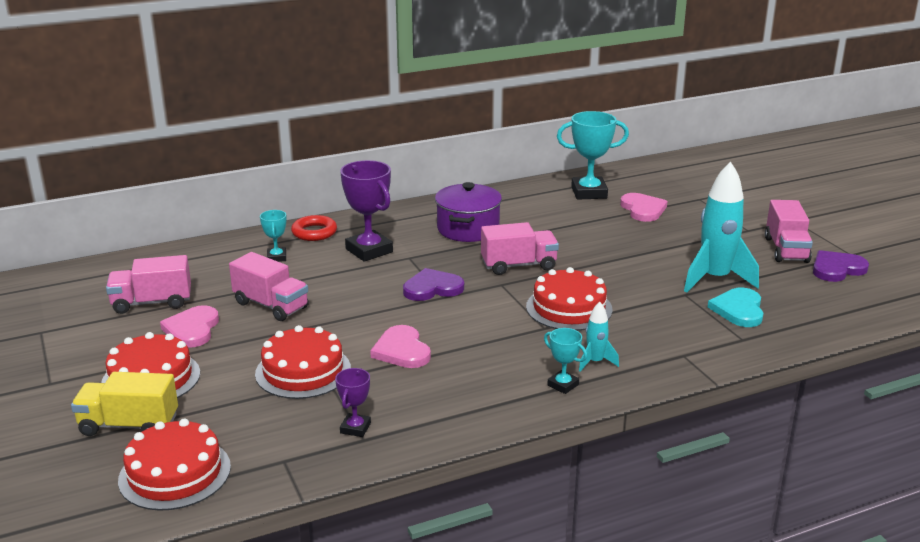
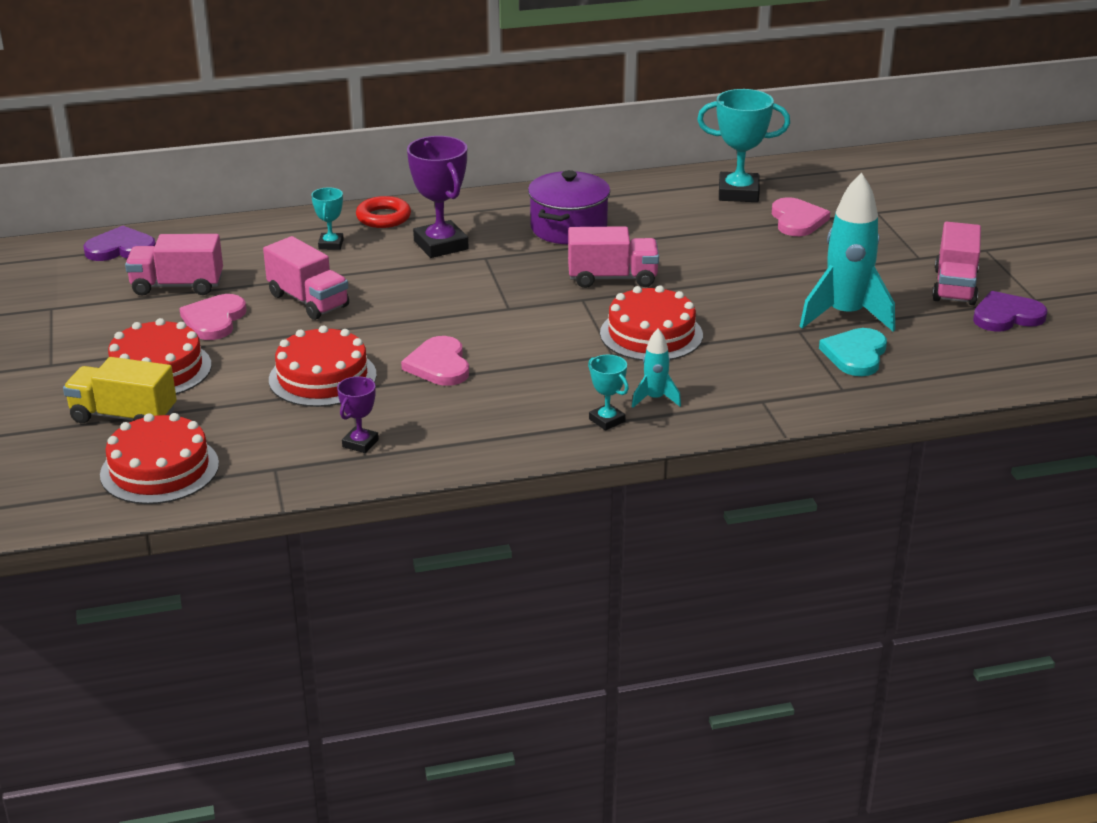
camera: 10 degrees right, 5 degrees up
(432, 288) = (499, 297): purple heart -> purple heart (121, 249)

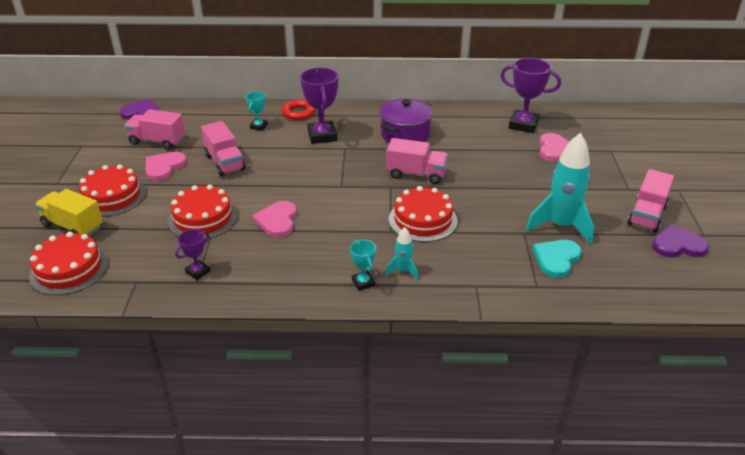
camera: 15 degrees right, 5 degrees up
(738, 193) = (523, 125): turquoise trophy -> purple trophy

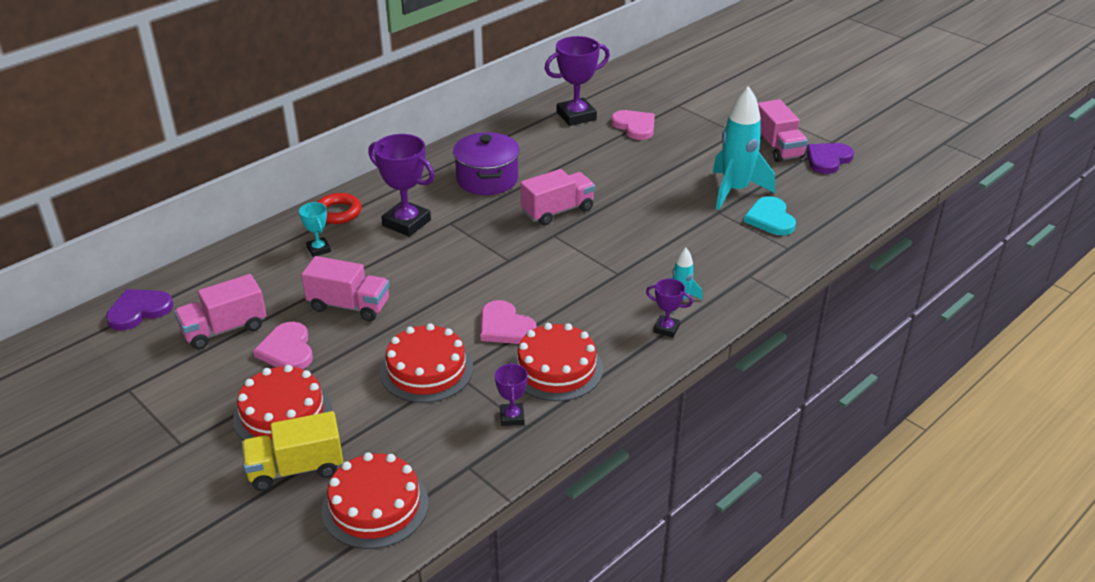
camera: 45 degrees left, 0 degrees up
(363, 282) = (666, 329): turquoise trophy -> purple trophy
(422, 220) = (628, 248): red cake -> red cake (556, 368)

